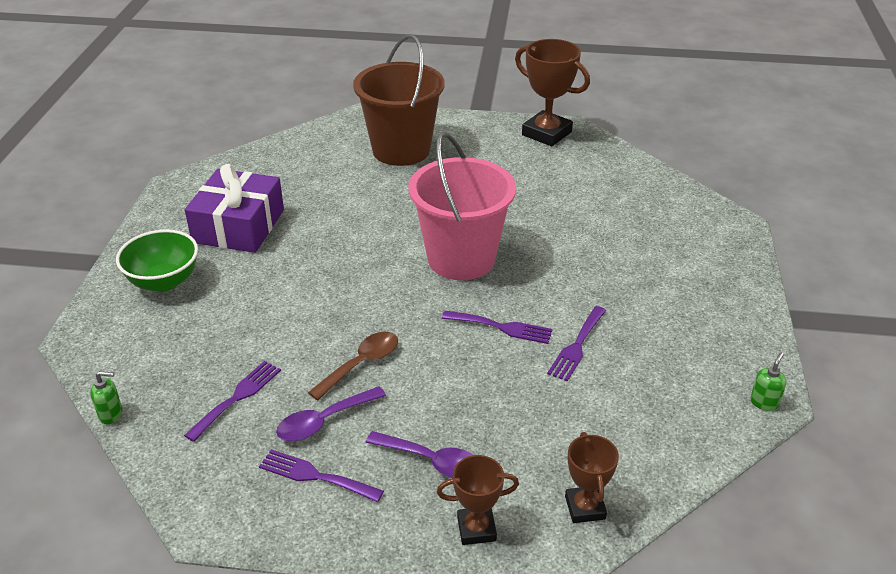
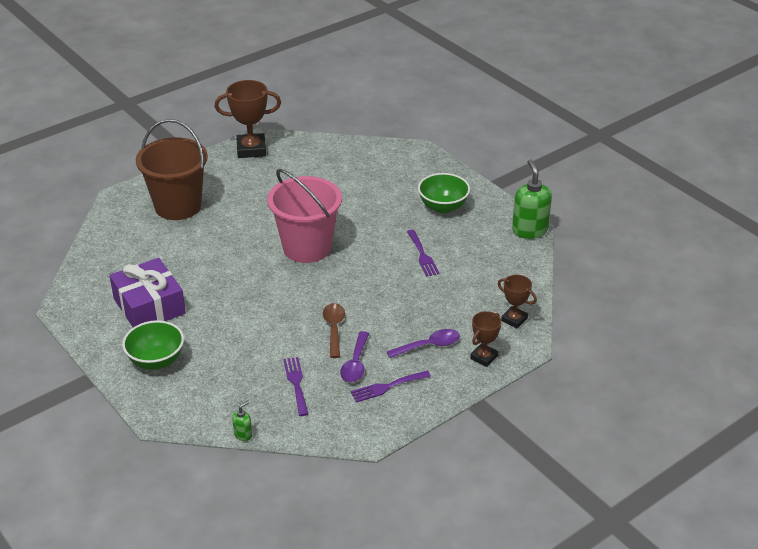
camera: 45 degrees left, 0 degrees up
(502, 327) = (376, 268): purple fork -> none
(680, 305) = (443, 207): none -> green bowl
(764, 402) = (529, 230): green soap dispenser -> green soap dispenser, size x2.17

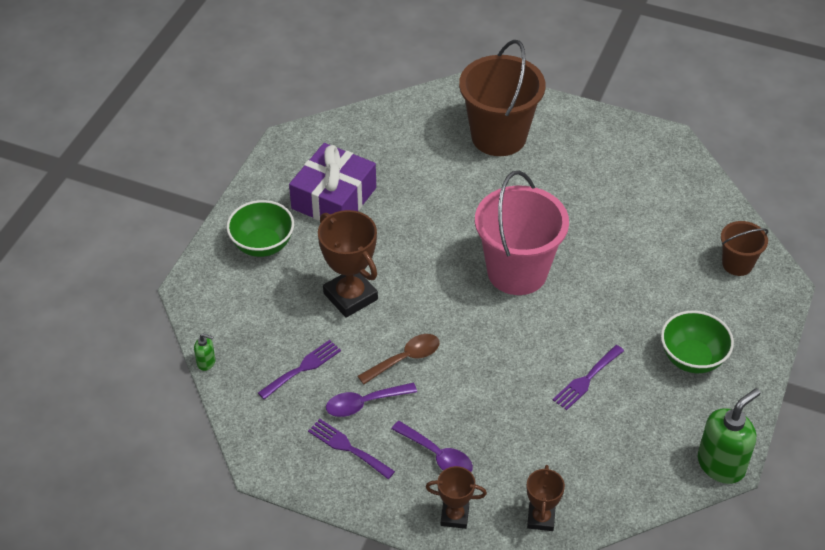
camera: 60 degrees right, 10 degrees up
(251, 149) = (644, 141): brown trophy -> brown trophy (350, 296)
(387, 159) = (737, 264): none -> brown bucket

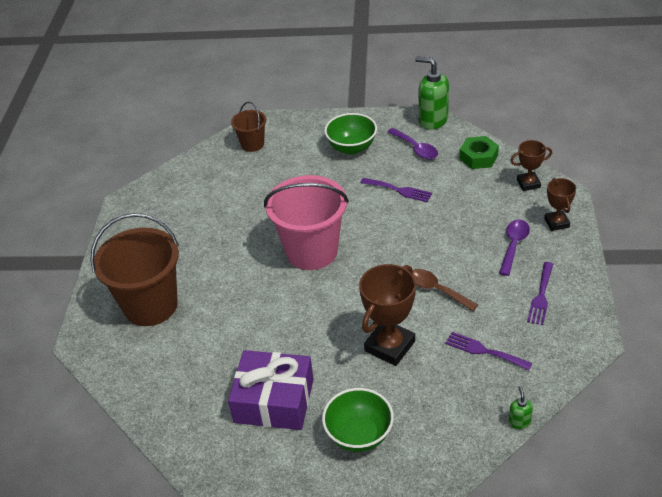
camera: 105 degrees left, 5 degrees down
(364, 403) = (494, 300): purple spoon -> purple spoon (416, 148)
(618, 485) = (478, 157): none -> green nut

